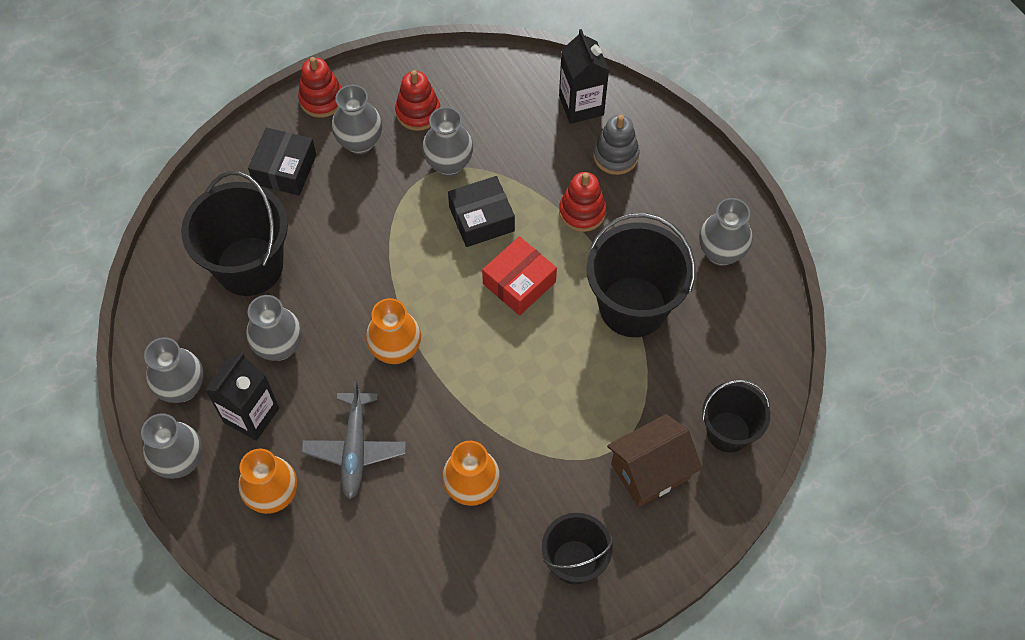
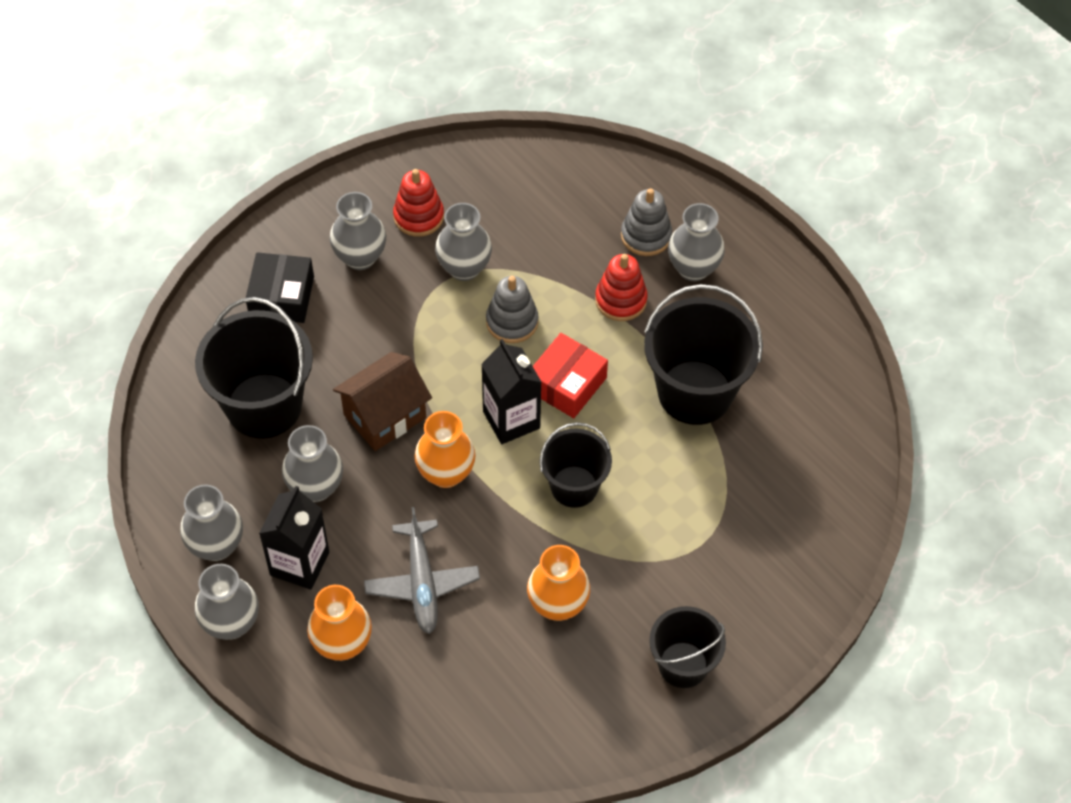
camera: 10 degrees left, 5 degrees down
(321, 99) = (307, 216): red stacking toy -> none
(481, 219) = (512, 322): black box -> grey stacking toy
(581, 105) = (598, 187): black carton -> black carton (511, 420)
(650, 471) = (746, 561): brown house -> brown house (385, 416)
(721, 253) = (779, 324): grey vase -> grey vase (693, 268)
(728, 432) = (821, 508): black bucket -> black bucket (574, 486)

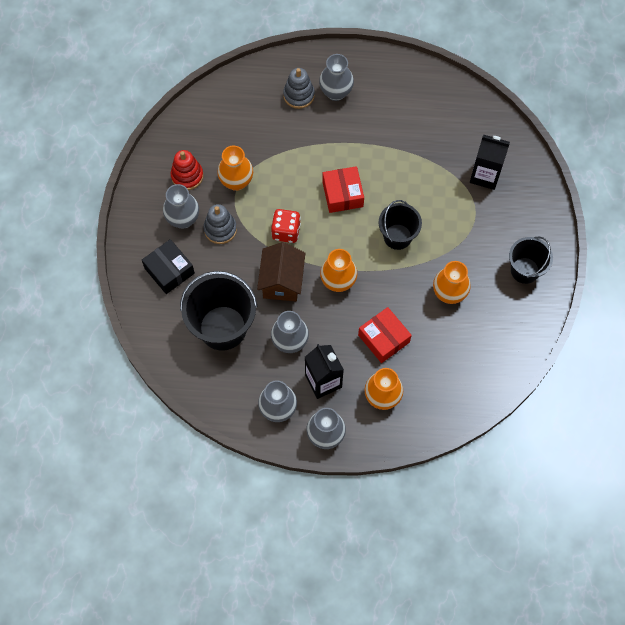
camera: 45 degrees left, 10 degrees up
(422, 582) = (384, 338): grey plane -> red box
(454, 367) = (286, 231): none -> red dice
(464, 268) = (236, 182): grey vase -> orange vase
(511, 420) = (338, 232): black carton -> black carton (485, 175)
(512, 322) = (286, 187): grey stacking toy -> grey stacking toy (220, 229)
(621, 300) = (322, 135): red stacking toy -> none
(695, 392) = (399, 149): black bucket -> none

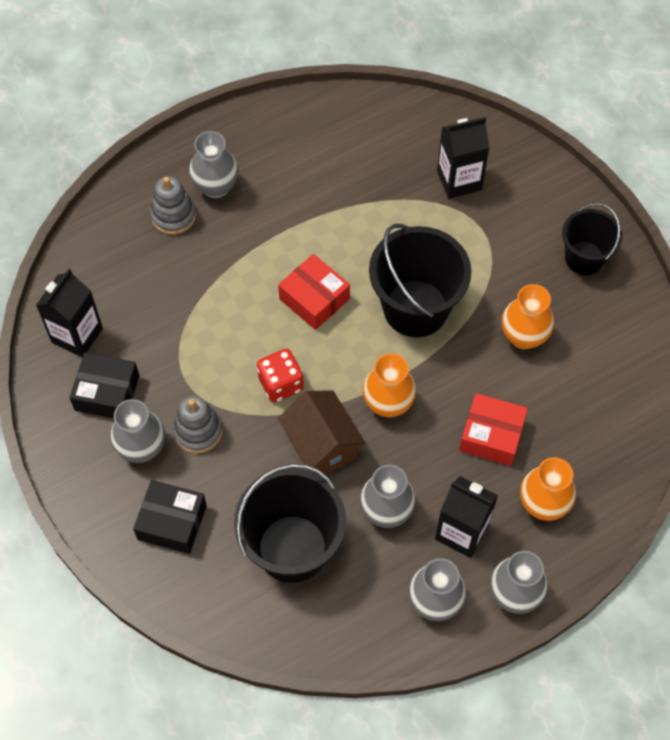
camera: 35 degrees left, 5 degrees down
(187, 176) = (107, 393): red stacking toy -> black box
(194, 133) = (77, 335): none -> black carton
(236, 182) = (174, 362): orange vase -> none
(397, 237) = (415, 308): black bucket -> black bucket, size x1.63

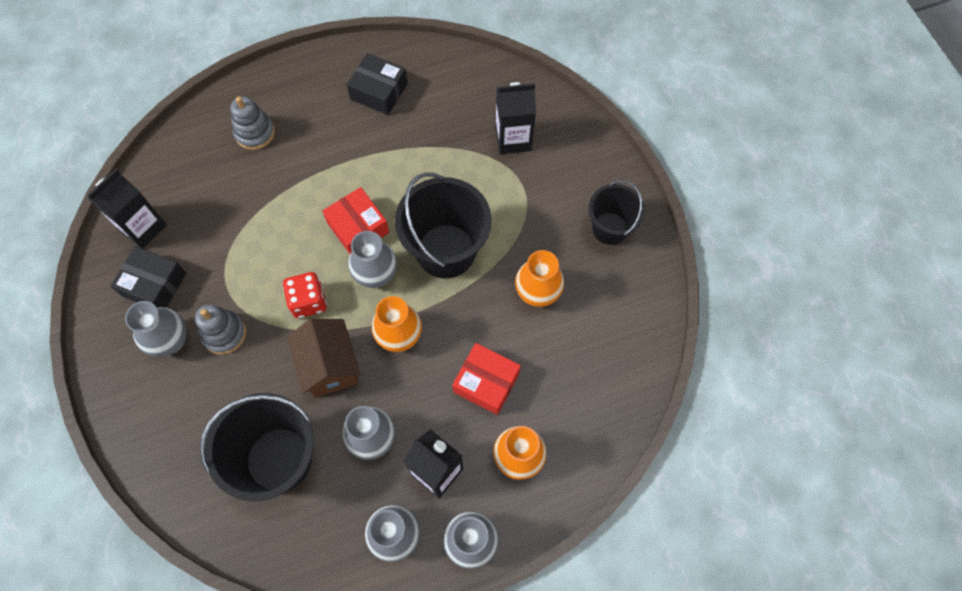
camera: 10 degrees right, 5 degrees up
(172, 522) = (178, 415): black box -> black box (379, 91)
(216, 187) = (298, 113): grey vase -> grey vase (376, 275)

